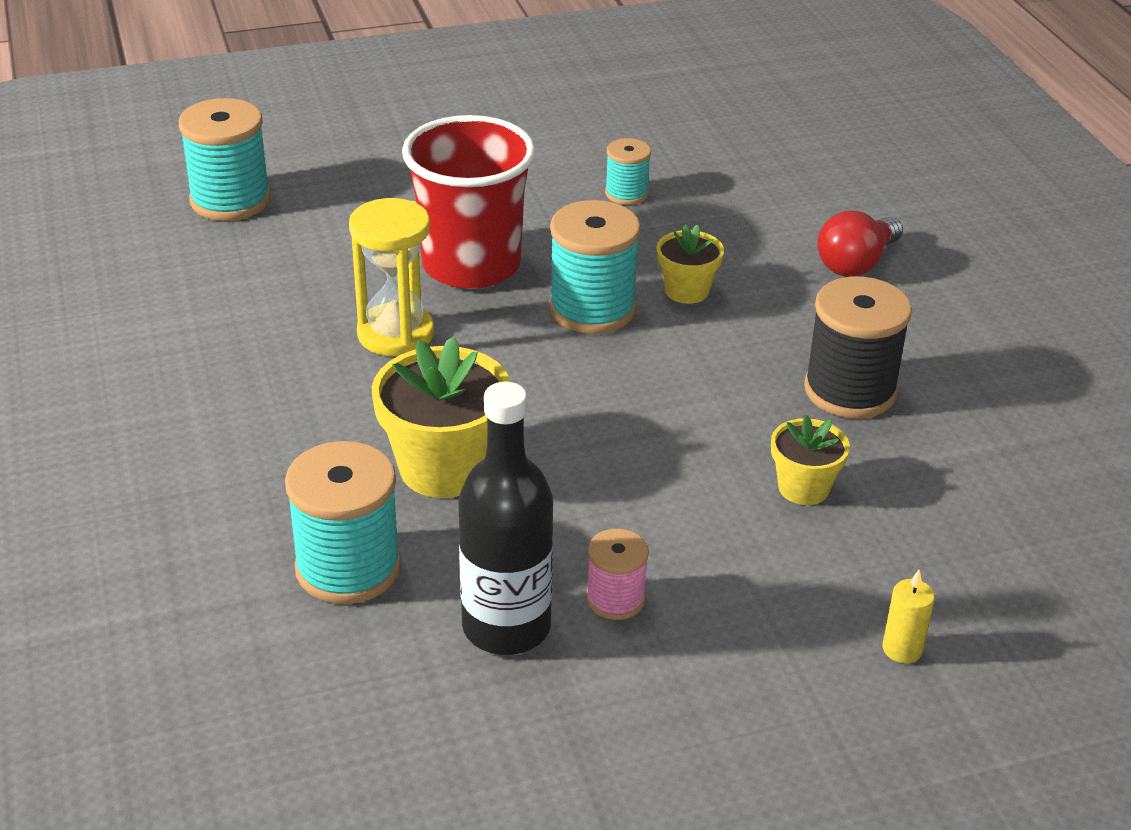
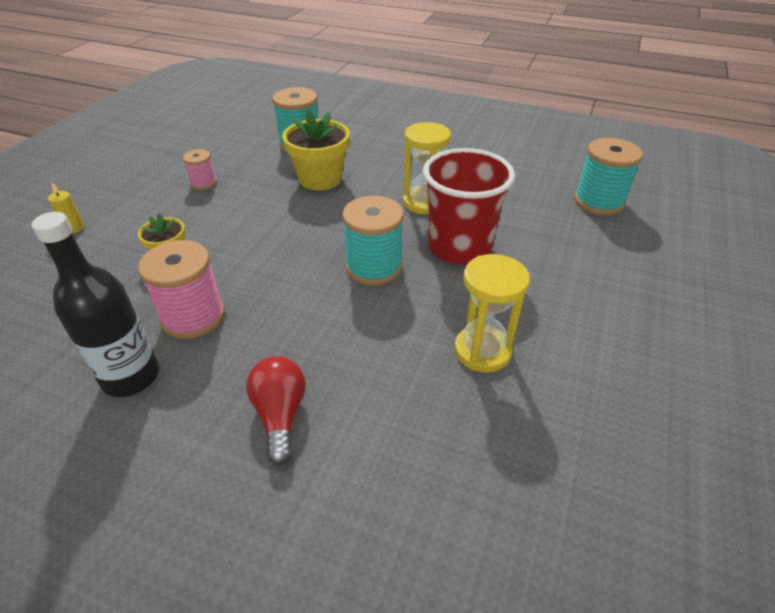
camera: 130 degrees right, 5 degrees up
(506, 627) = (229, 159): black bottle -> black bottle (131, 377)
(626, 193) = (482, 351): turquoise spool -> yellow hourglass
(686, 291) = (349, 311): yellow flower pot -> none
(850, 391) = (193, 317): black spool -> pink spool

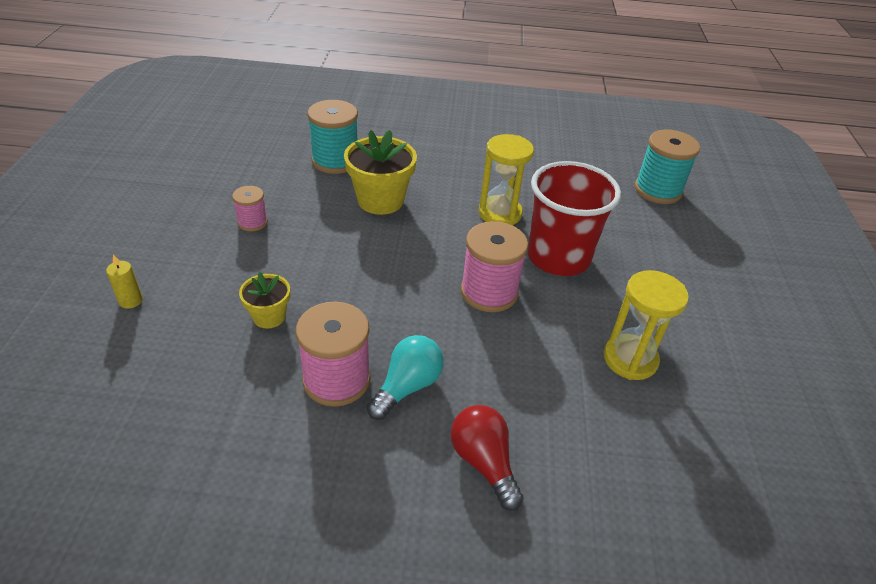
camera: 20 degrees left, 0 degrees up
(131, 377) = (310, 458): black bottle -> none
(250, 334) = (407, 387): none -> turquoise light bulb
(374, 267) = (489, 292): turquoise spool -> pink spool

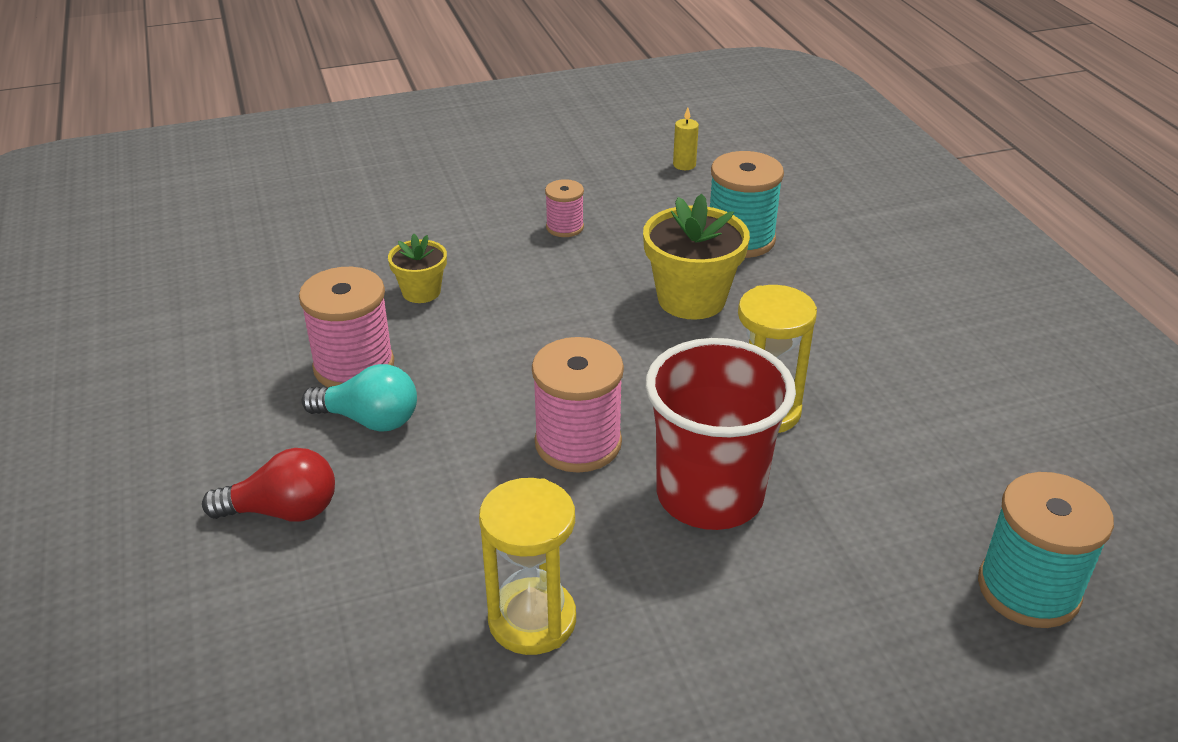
camera: 70 degrees right, 5 degrees down
(131, 301) = (392, 208): yellow candle -> yellow candle (684, 165)
(484, 462) = (283, 511): red light bulb -> red light bulb turned 45 degrees clockwise

